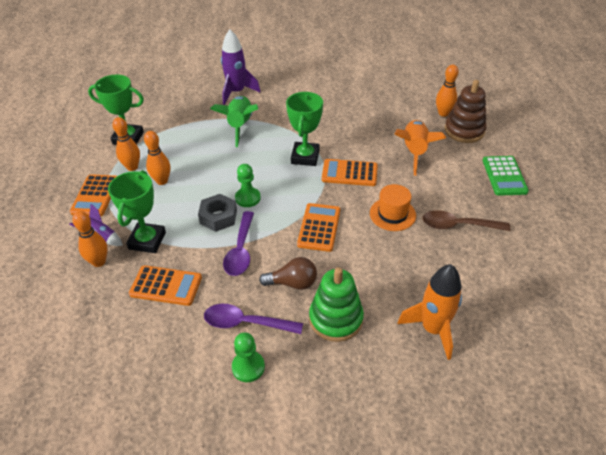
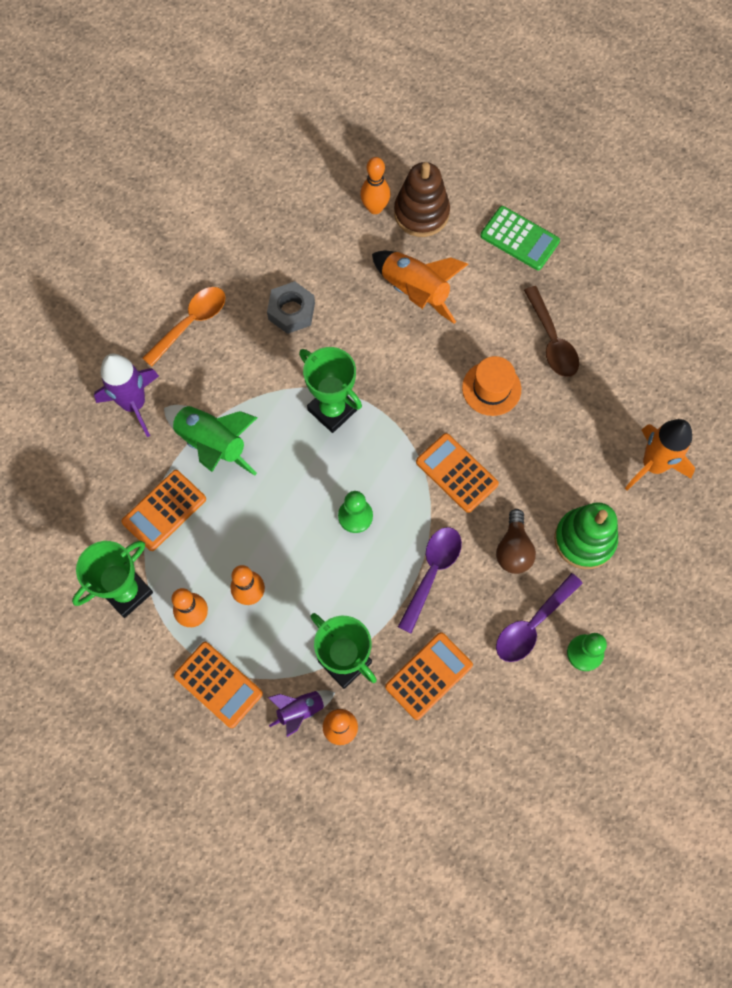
camera: 55 degrees left, 25 degrees up
(218, 217) = (362, 565): grey nut -> grey nut (291, 311)
(240, 250) = (432, 572): purple spoon -> purple spoon turned 105 degrees counterclockwise
(293, 283) = (513, 549): brown light bulb -> brown light bulb turned 150 degrees clockwise
(300, 88) = (191, 323): none -> orange spoon
(349, 173) = (397, 383): orange calculator -> orange calculator (164, 510)
(458, 225) = (552, 341): brown spoon -> brown spoon turned 60 degrees counterclockwise

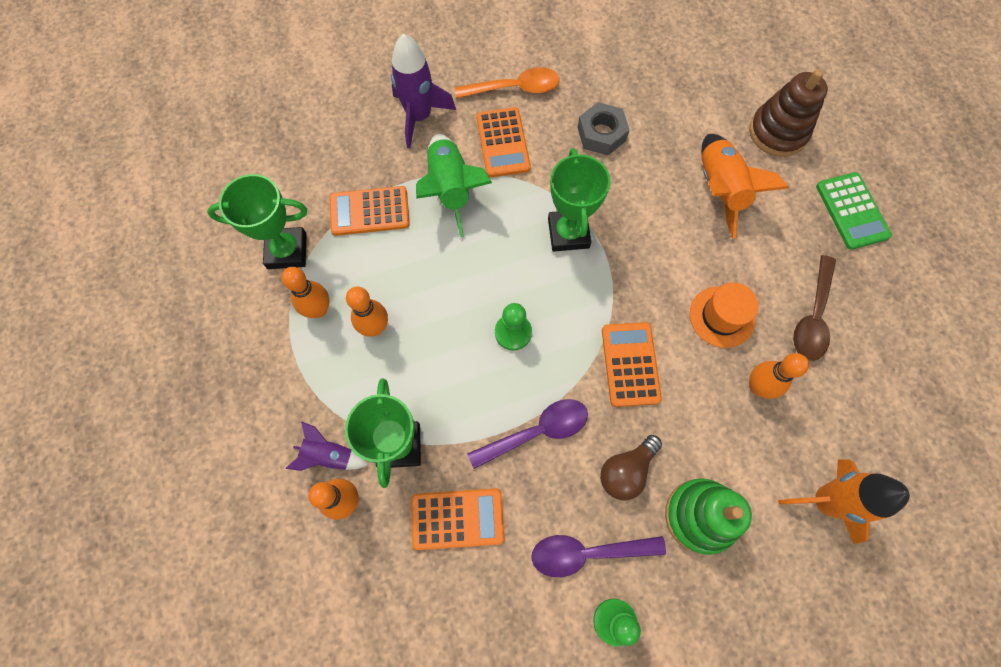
camera: 40 degrees right, 0 degrees up
(218, 684) = (287, 379): orange calculator -> orange calculator (503, 143)
(375, 208) = (740, 102): orange bowling pin -> orange bowling pin (757, 387)

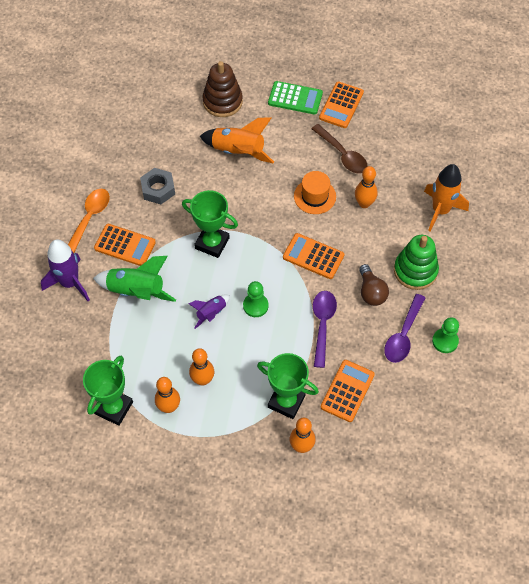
camera: 60 degrees left, 10 degrees down
(329, 455) = (269, 443): purple rocket -> purple rocket (211, 313)
(369, 211) = (119, 345): orange calculator -> orange calculator (341, 105)

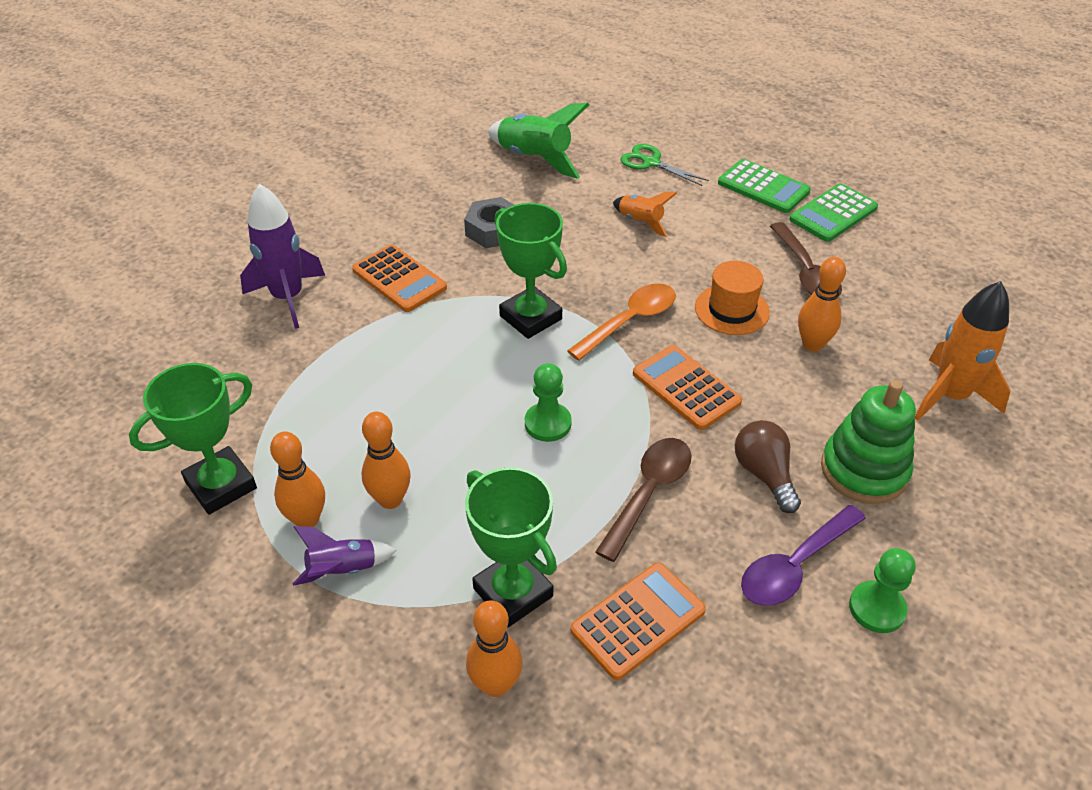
camera: 25 degrees right, 15 degrees down
(90, 218) = (374, 233): orange spoon -> orange spoon (630, 321)
(136, 291) = (374, 340): green rocket -> green rocket (534, 159)
(211, 313) = (469, 409): purple rocket -> purple rocket (343, 570)
(222, 101) = (651, 163): brown stacking toy -> green scissors
(238, 151) = (640, 222): orange rocket -> orange rocket, size x0.57
(322, 324) = (649, 492): purple spoon -> brown spoon
(341, 105) = (833, 214): orange calculator -> green calculator
(371, 292) = (764, 474): brown light bulb -> brown light bulb turned 150 degrees clockwise

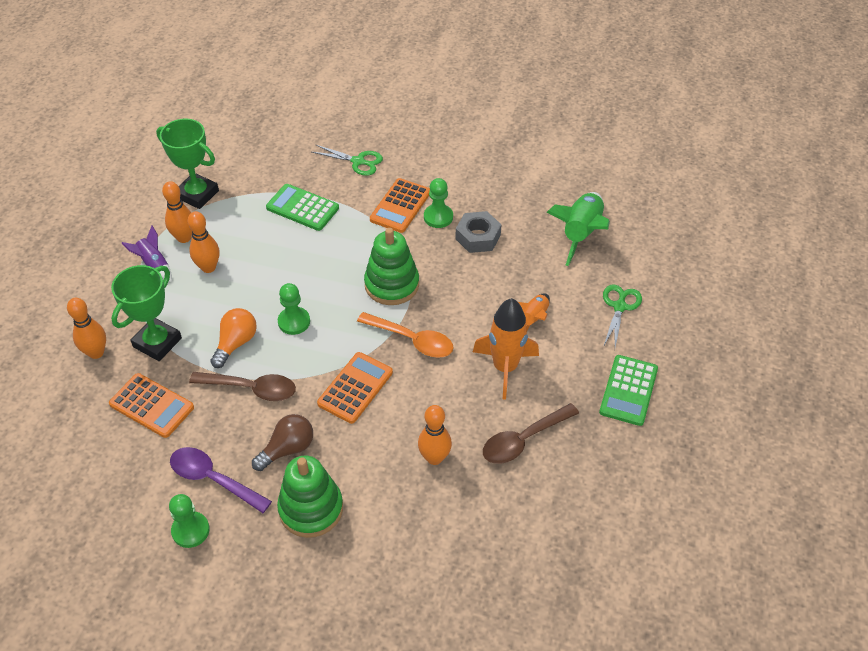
camera: 70 degrees right, 5 degrees up
(288, 298) = (358, 161): purple rocket -> green scissors
(440, 253) = (438, 217): none -> green pawn
(530, 317) = (392, 284): green trophy -> green stacking toy
(558, 494) = (236, 343): none -> orange light bulb
(731, 310) = (452, 398): orange hat -> none
(833, 214) = (617, 448): green calculator -> green calculator (302, 208)
(950, 396) = (411, 559): orange rocket -> orange rocket (505, 368)

